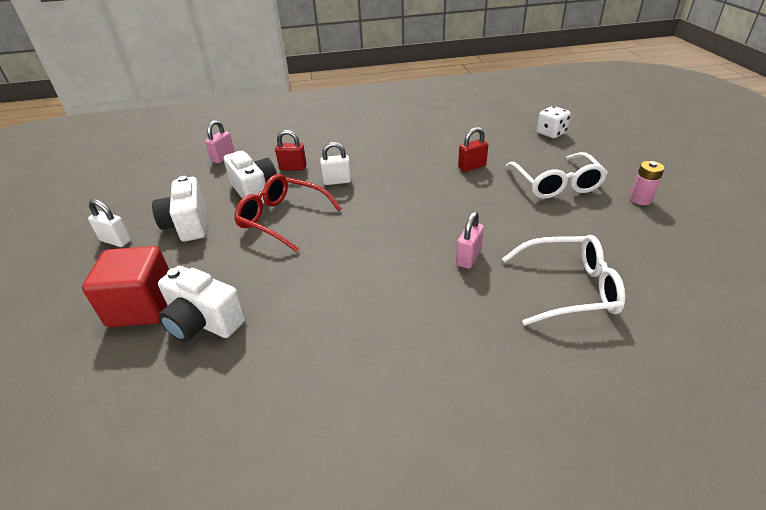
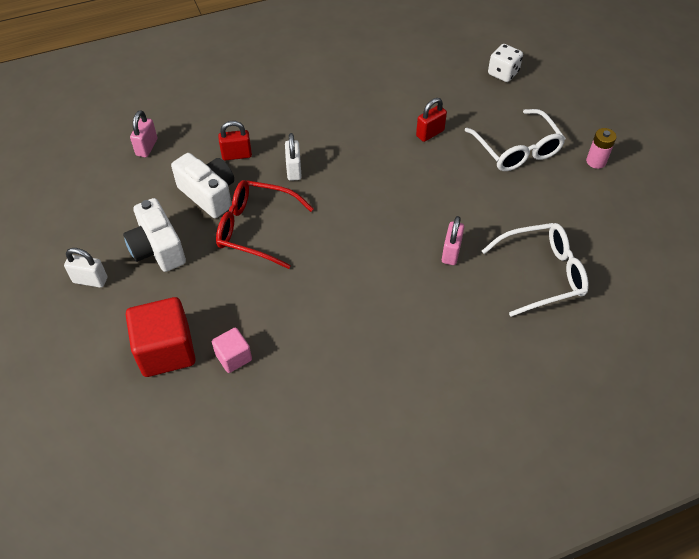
camera: 15 degrees left, 15 degrees up
(203, 322) = (233, 357): white camera -> pink cube
(337, 181) = (294, 170): white padlock -> white padlock turned 75 degrees counterclockwise

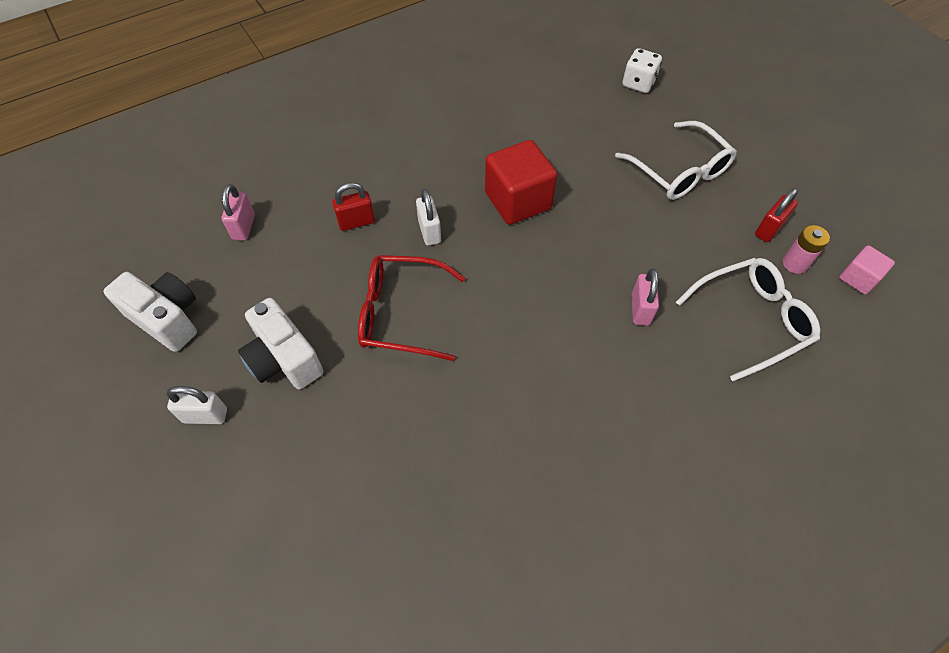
camera: 10 degrees left, 5 degrees up
(166, 350) = (323, 498): red cube -> red cube (518, 200)
(209, 194) = (333, 277): white camera -> white camera (167, 319)
(233, 357) = (412, 493): pink cube -> pink cube (858, 278)
(430, 133) = (576, 165): red padlock -> red padlock (769, 229)
(596, 161) = (770, 174): pink battery -> pink battery (795, 264)

